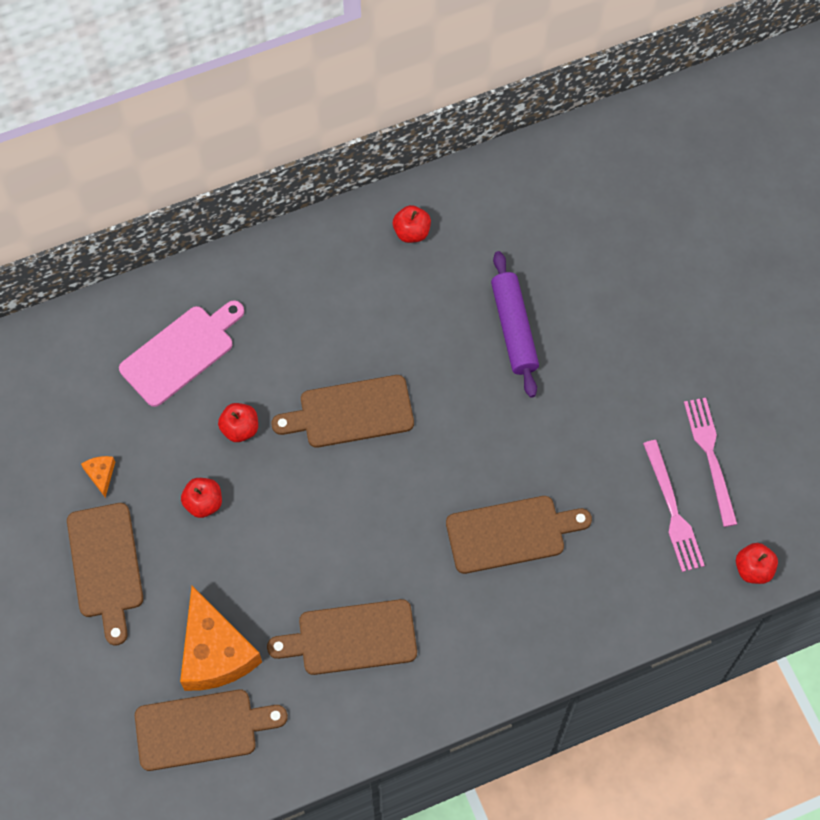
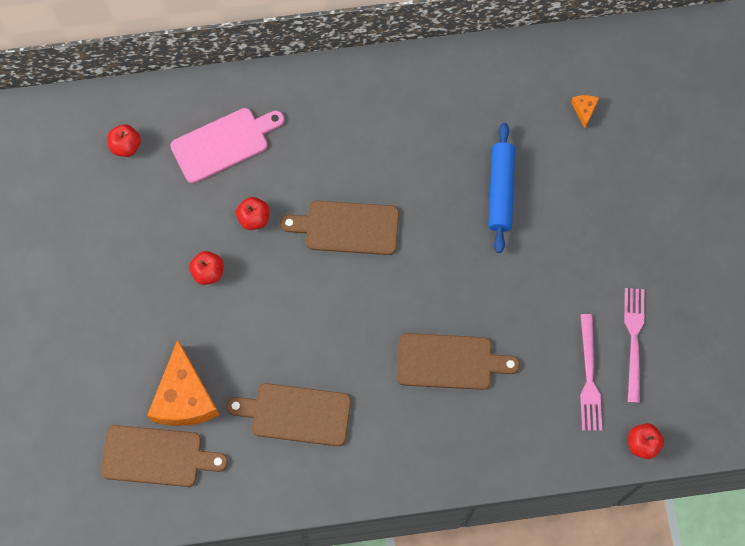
camera: 15 degrees right, 5 degrees up
(101, 475) = (133, 228): orange cheese -> orange cheese (584, 110)
(105, 566) = (117, 304): brown cutting board -> none
(411, 232) = (439, 88): red apple -> red apple (126, 146)
(514, 329) = (500, 191): purple rolling pin -> blue rolling pin

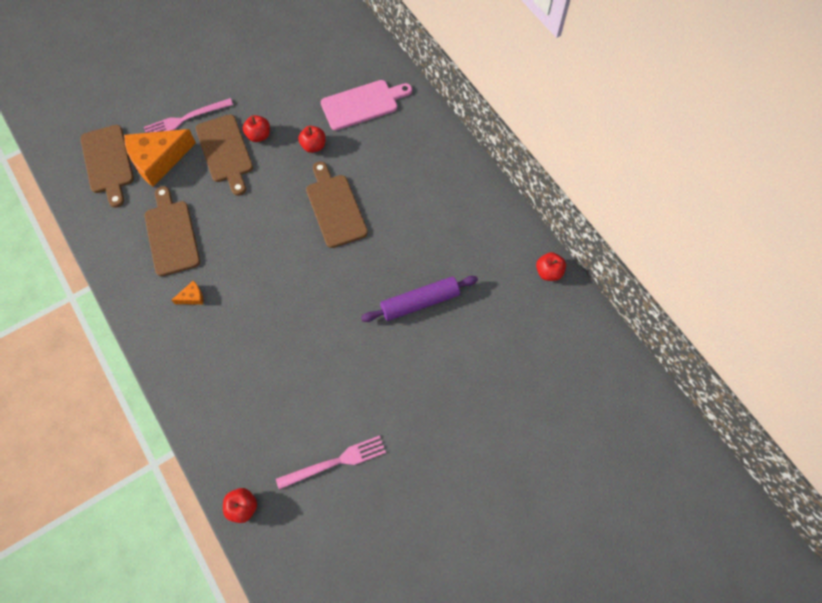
camera: 65 degrees right, 5 degrees down
(126, 146) = (331, 50): red apple -> red apple (548, 272)
(224, 143) = (363, 104): pink cutting board -> pink cutting board turned 60 degrees counterclockwise
(449, 362) = (255, 323): brown cutting board -> brown cutting board (225, 151)
(500, 191) = (419, 302): blue rolling pin -> purple rolling pin
(584, 110) = (527, 338): orange cheese -> orange cheese (192, 297)
(589, 377) = (286, 437): pink fork -> pink fork (185, 119)

